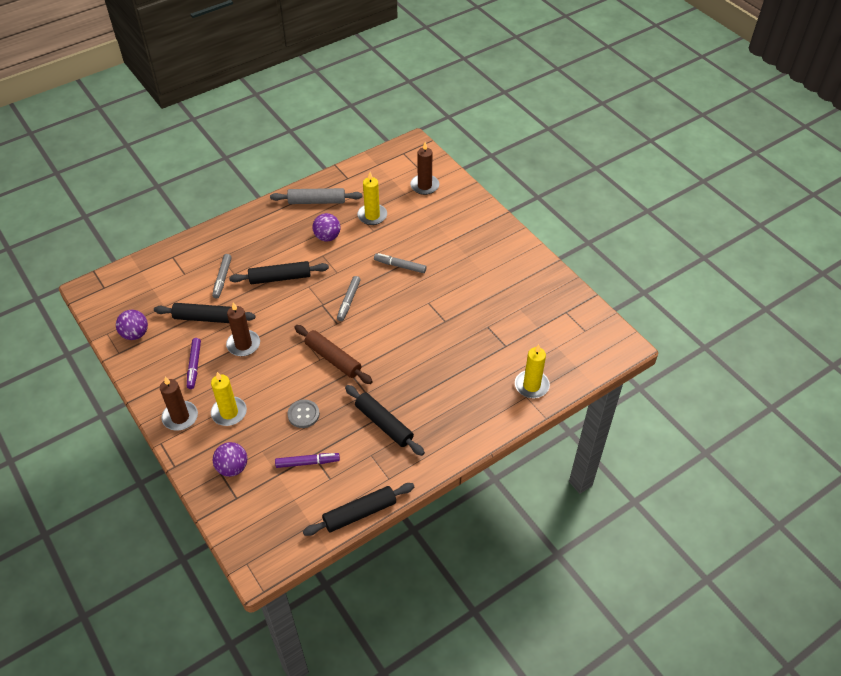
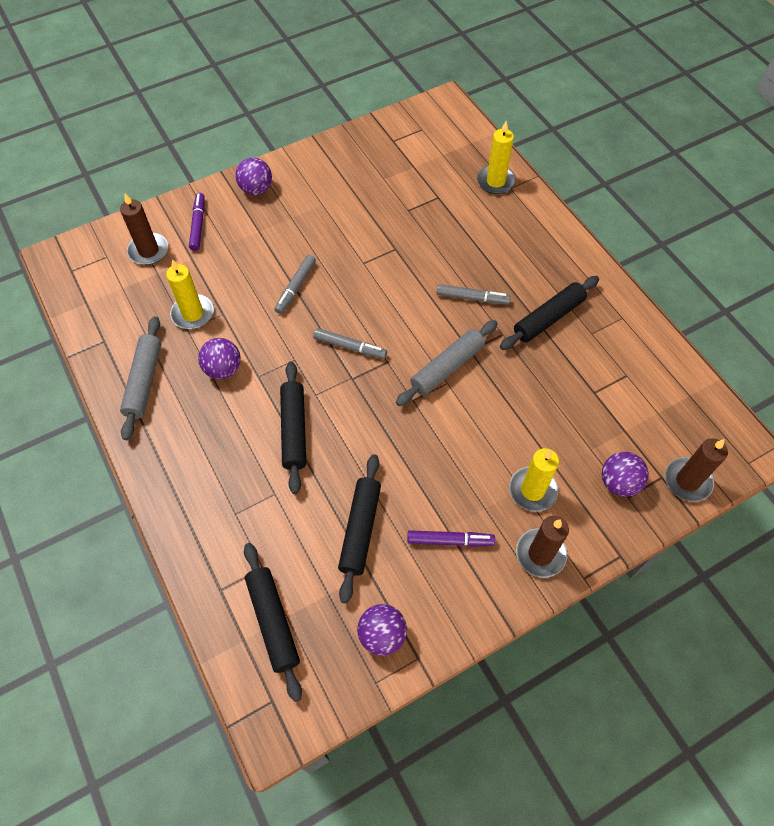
camera: 85 degrees left, 10 degrees up
(222, 279) = (283, 509): grey marker -> grey marker (472, 298)
(243, 344) = (415, 476): brown candle -> brown candle (687, 481)
(303, 414) = (535, 402): grey button -> none
(307, 462) = (606, 398): purple marker -> purple marker (198, 225)
(333, 358) = (447, 367): brown rolling pin -> grey rolling pin
(360, 513) = (670, 347): black rolling pin -> black rolling pin (273, 621)
(493, 233) = (256, 189): none -> purple ball

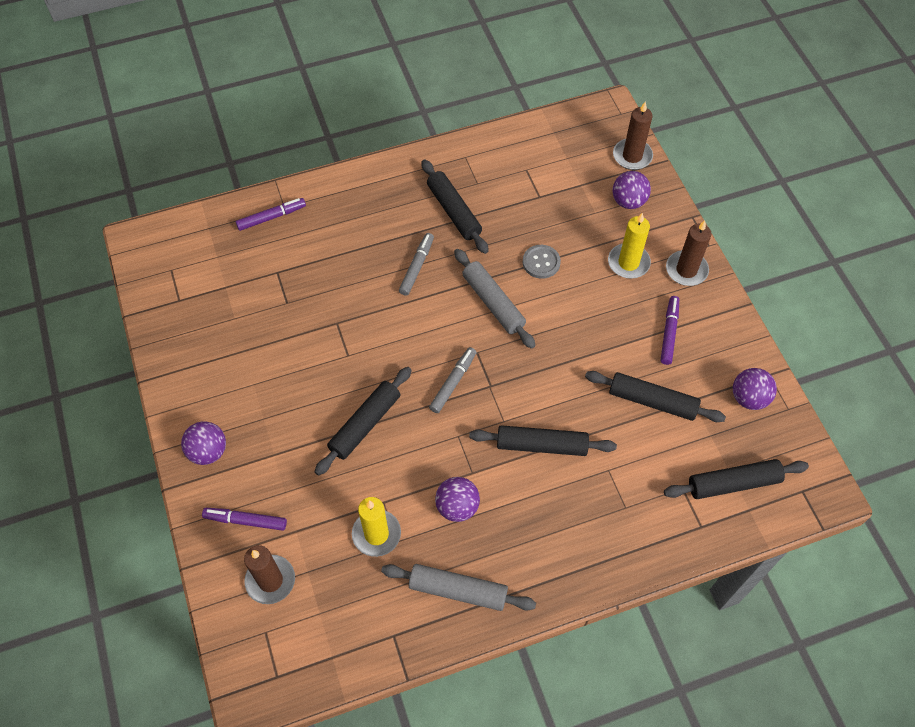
camera: 80 degrees left, 0 degrees up
(295, 287) = (365, 424): grey marker -> black rolling pin
(495, 181) = (271, 217): yellow candle -> purple marker
(508, 404) = (541, 262): none -> grey button

